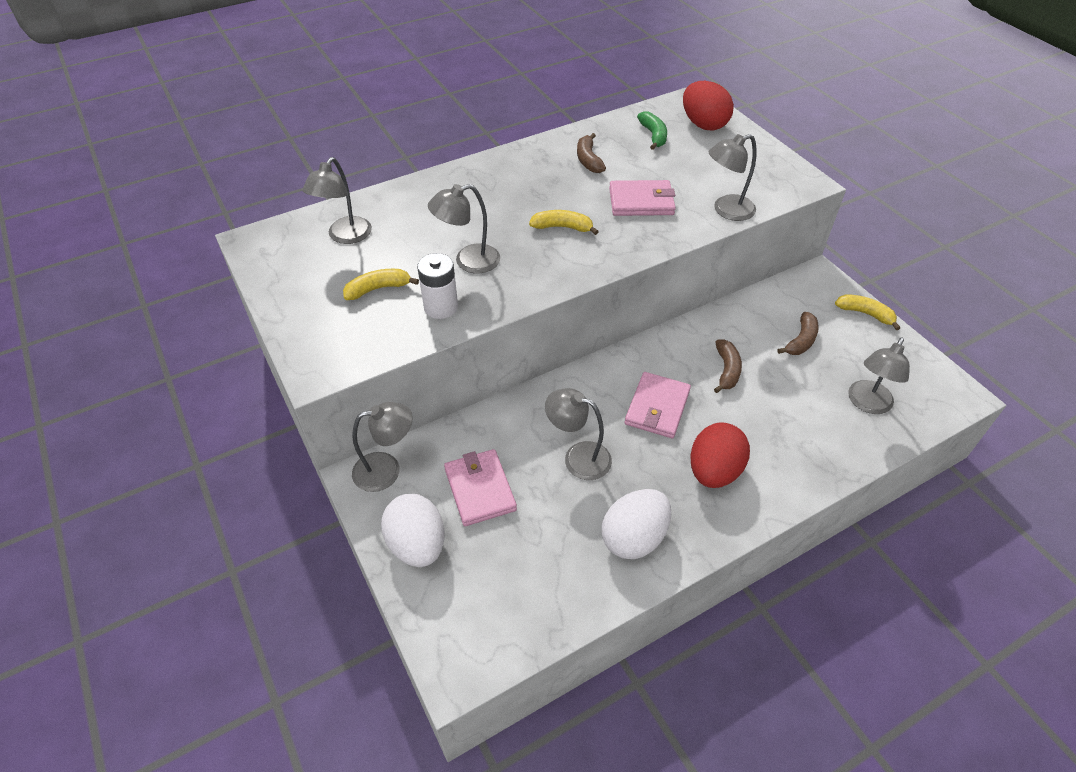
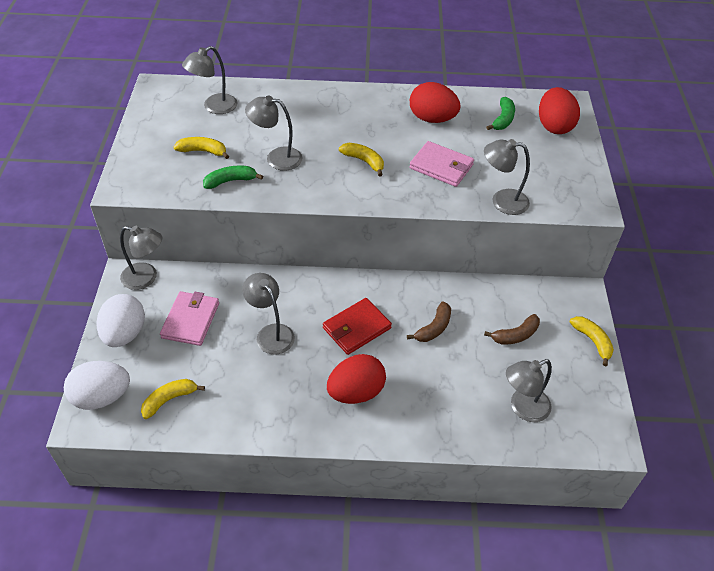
camera: 30 degrees right, 0 degrees up
(441, 307) = (230, 181): white battery -> green banana
(534, 588) = (169, 400): none -> yellow banana
(588, 160) = (432, 119): brown banana -> red egg
(634, 537) = (260, 404): white egg -> white egg (102, 397)
(657, 407) = (356, 328): pink wallet -> red wallet

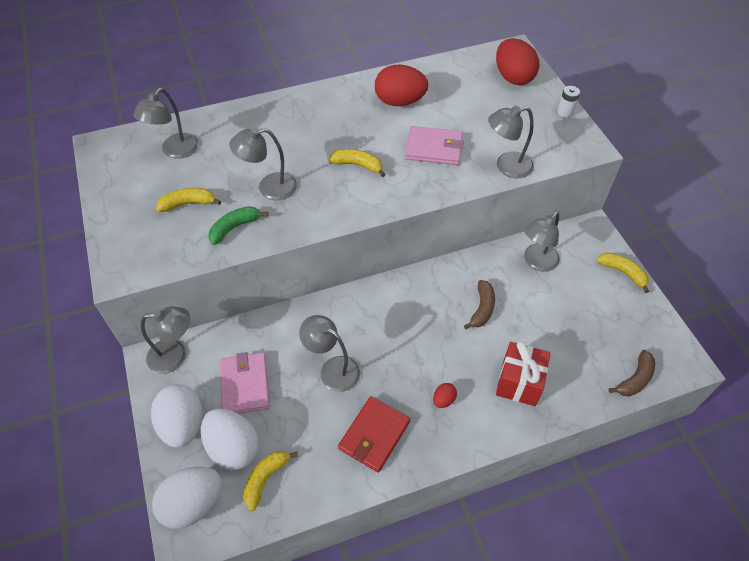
camera: 20 degrees left, 5 degrees up
(156, 366) = (233, 447): none -> white egg
(356, 328) = (412, 334): red wallet -> red wallet (374, 435)
(356, 392) = (443, 400): red egg -> red egg, size x0.45
(434, 402) = (519, 382): none -> red gift
(503, 119) = (465, 83): green banana -> none
(515, 335) = (556, 290): brown banana -> brown banana (635, 379)
(523, 408) = (597, 359): grey lamp -> grey lamp (536, 262)
(588, 170) = (565, 112): none -> white battery

